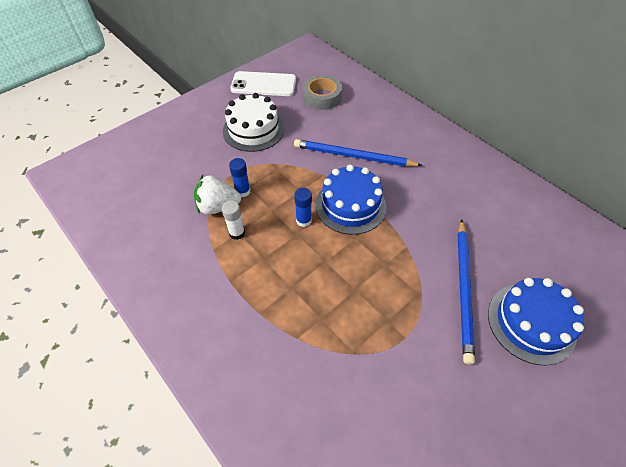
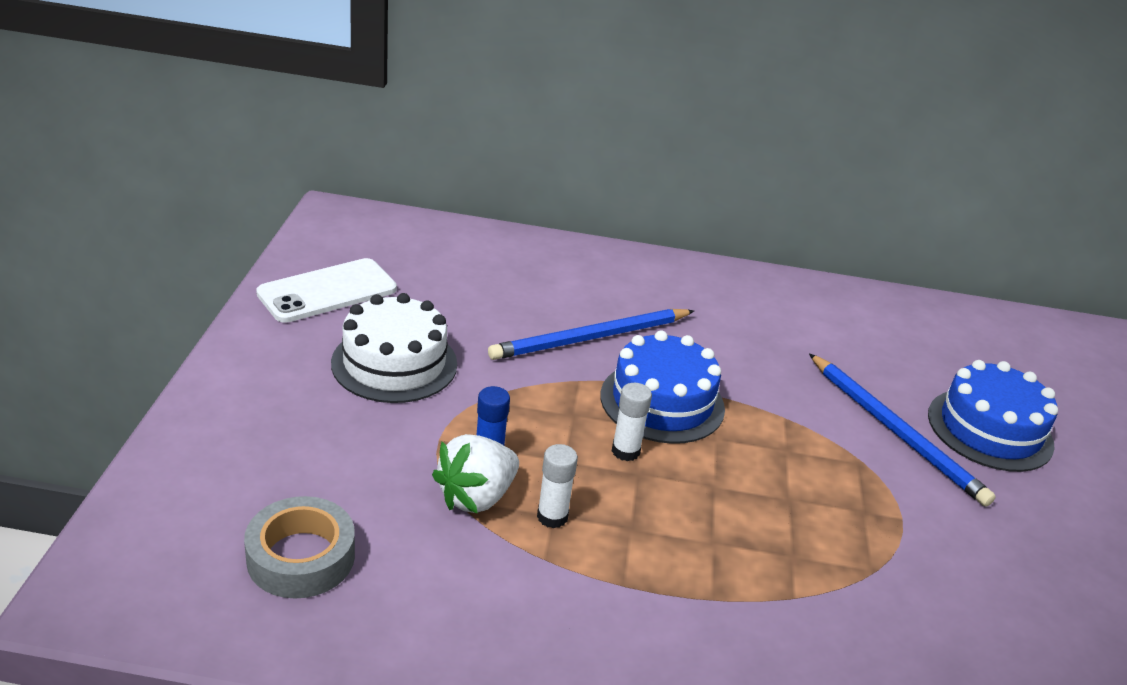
camera: 45 degrees left, 20 degrees down
(303, 220) = (625, 451): blue glue stick -> white glue stick
(322, 97) = (448, 276): grey tape -> grey tape (301, 557)

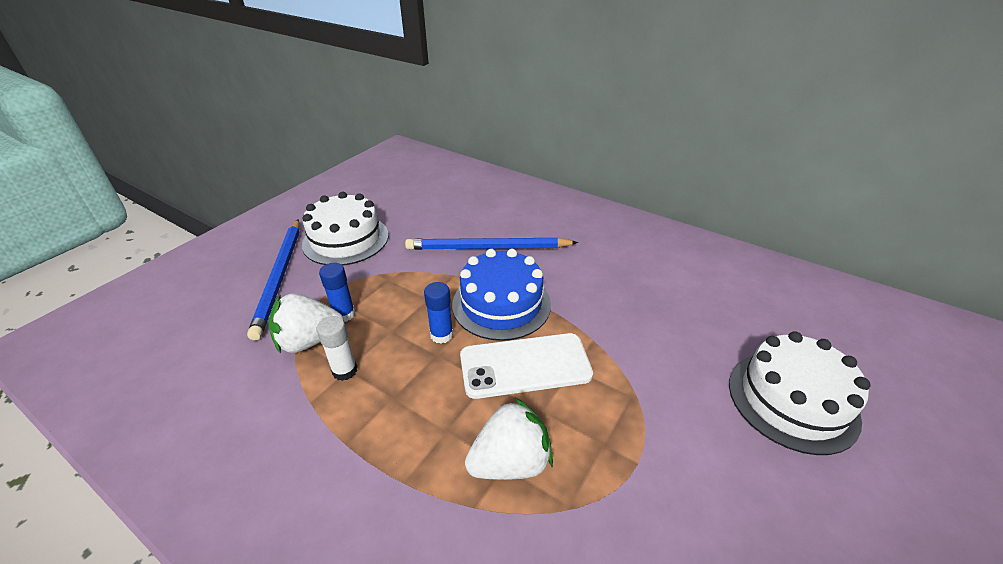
camera: 30 degrees right, 5 degrees up
(301, 557) = (167, 352): grey tape -> none
(327, 291) = (350, 190): white phone -> white phone (525, 366)
(625, 451) = (441, 335): white glue stick -> blue glue stick
(795, 551) = (510, 462): none -> white strawberry
(895, 431) = (688, 377): blue pencil -> blue pencil (279, 277)
(990, 429) = (792, 400): blue cake -> white cake

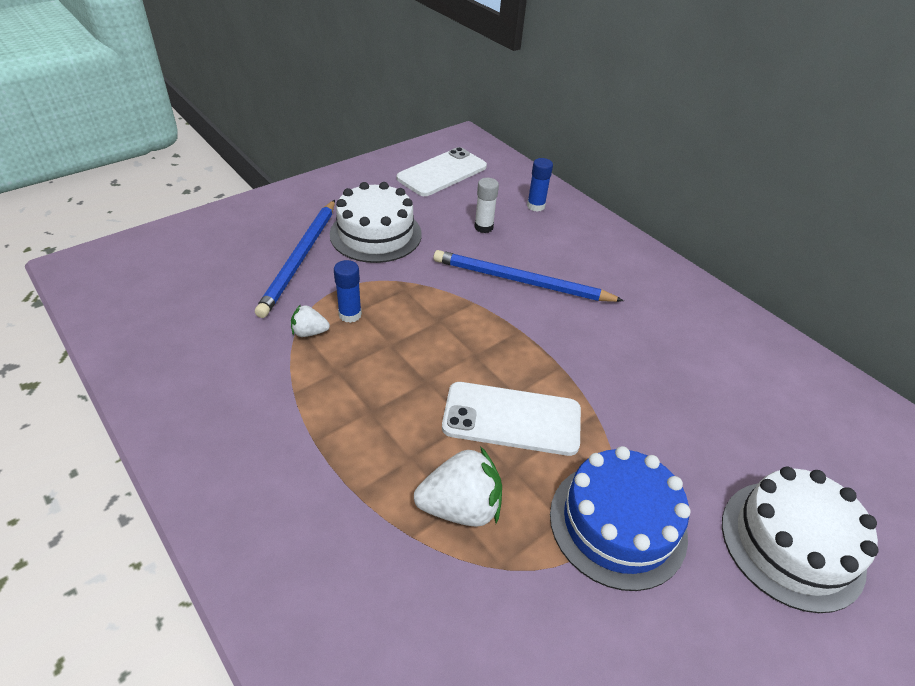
camera: 15 degrees right, 5 degrees up
(309, 341) = (309, 332): white strawberry -> white strawberry, size x0.54
(345, 371) = (334, 372): white glue stick -> white glue stick (483, 227)
(388, 178) = (442, 172): none -> white phone
(441, 335) = (438, 363): blue glue stick -> blue glue stick (535, 206)
(501, 304) = (512, 347): blue cake -> blue cake (617, 523)

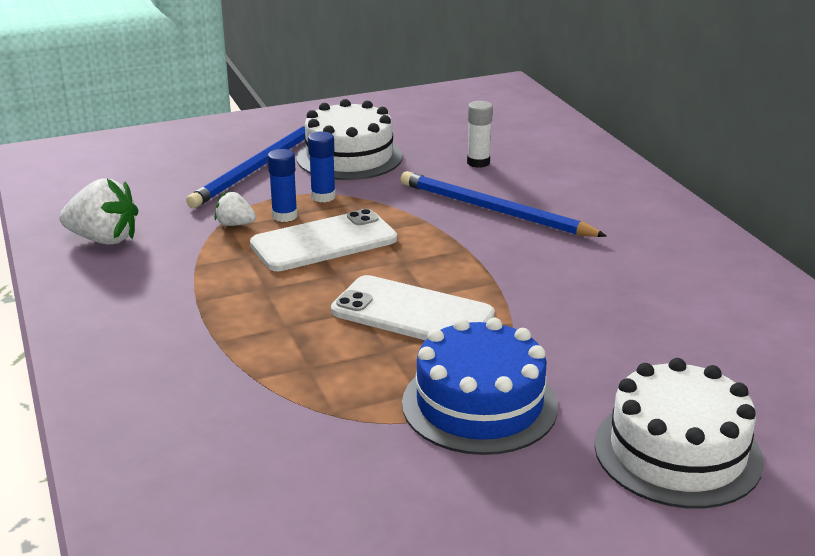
camera: 20 degrees right, 15 degrees down
(442, 172) = (457, 113): white phone -> white phone (324, 242)
(460, 507) = (316, 367): white strawberry -> white strawberry (104, 239)
(535, 206) = (555, 150): blue glue stick -> blue glue stick (323, 197)

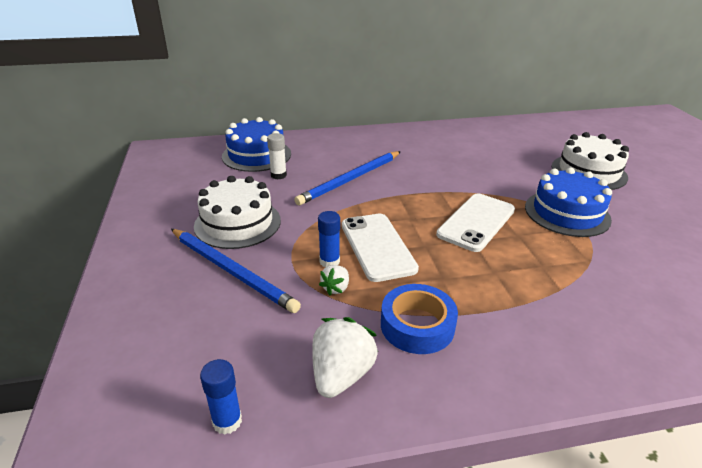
camera: 80 degrees left, 5 degrees up
(174, 274) = (417, 325): none -> blue tape
(323, 197) = (303, 241): blue glue stick -> blue glue stick (227, 421)
(529, 141) = (256, 155): none -> blue cake

